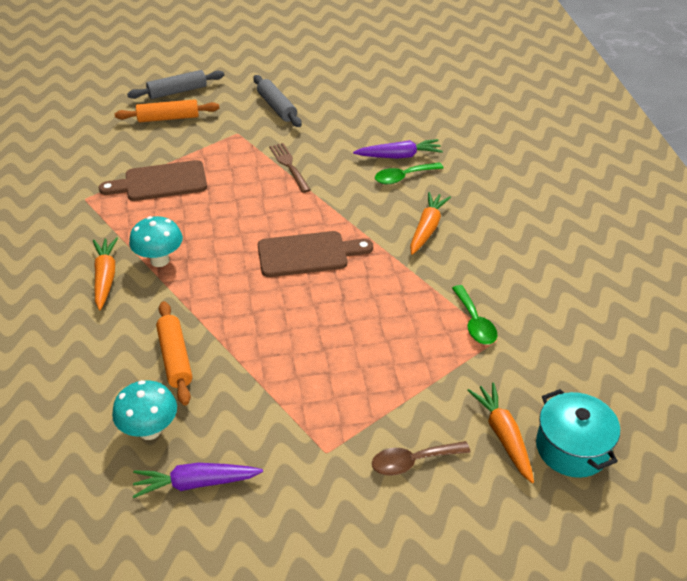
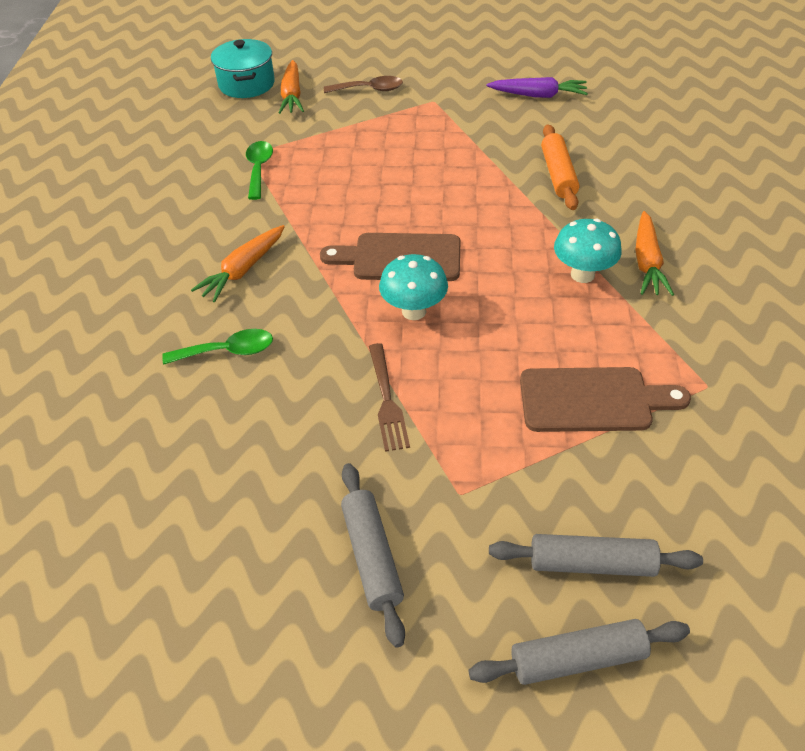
camera: 165 degrees left, 5 degrees up
(150, 430) = (577, 128): turquoise mushroom -> turquoise mushroom (414, 311)
(168, 118) = (591, 563): orange rolling pin -> grey rolling pin
(399, 156) = (211, 392): purple carrot -> none

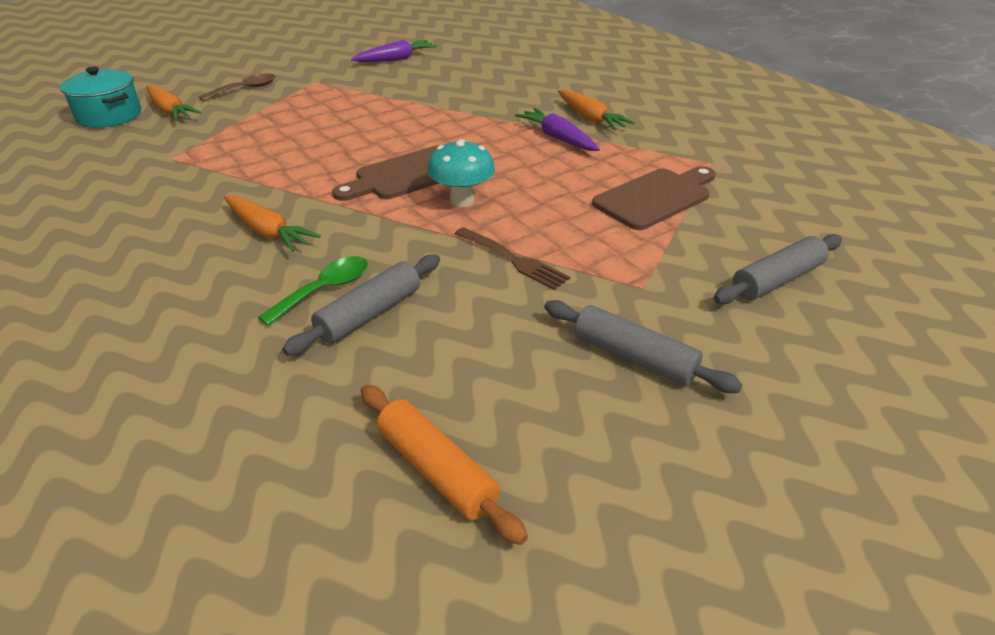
camera: 40 degrees left, 10 degrees down
(243, 270) = (268, 232): orange carrot -> orange carrot turned 45 degrees counterclockwise
(259, 169) = (196, 164): green spoon -> none
(558, 175) = (468, 94): orange rolling pin -> orange rolling pin (436, 470)
(577, 658) = (842, 334): grey rolling pin -> grey rolling pin (369, 314)
(582, 274) = (558, 138): turquoise mushroom -> purple carrot

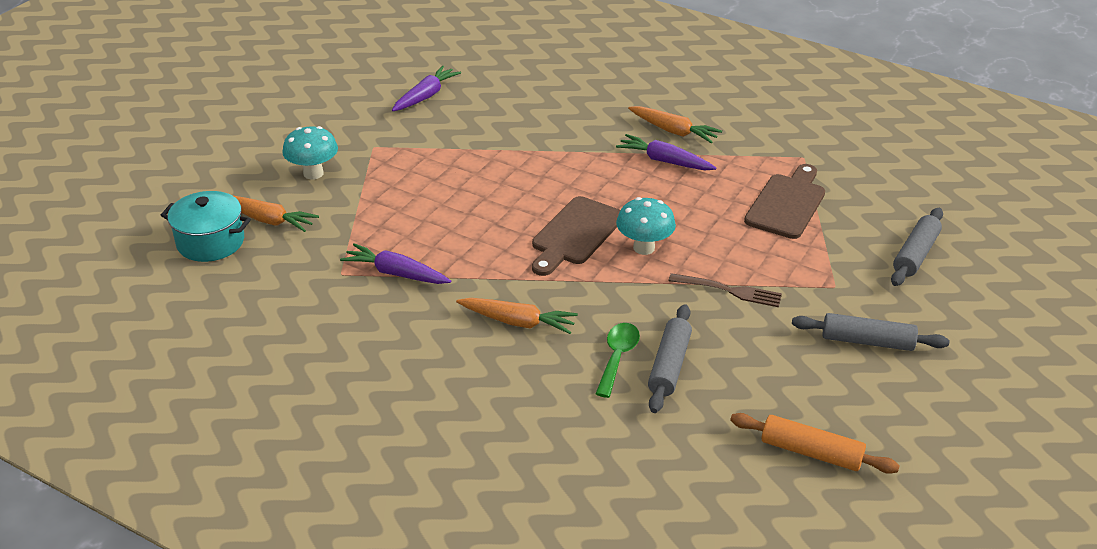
camera: 25 degrees left, 0 degrees up
(214, 168) = (396, 273): none -> purple carrot
(245, 89) = (313, 173): brown spoon -> turquoise mushroom

